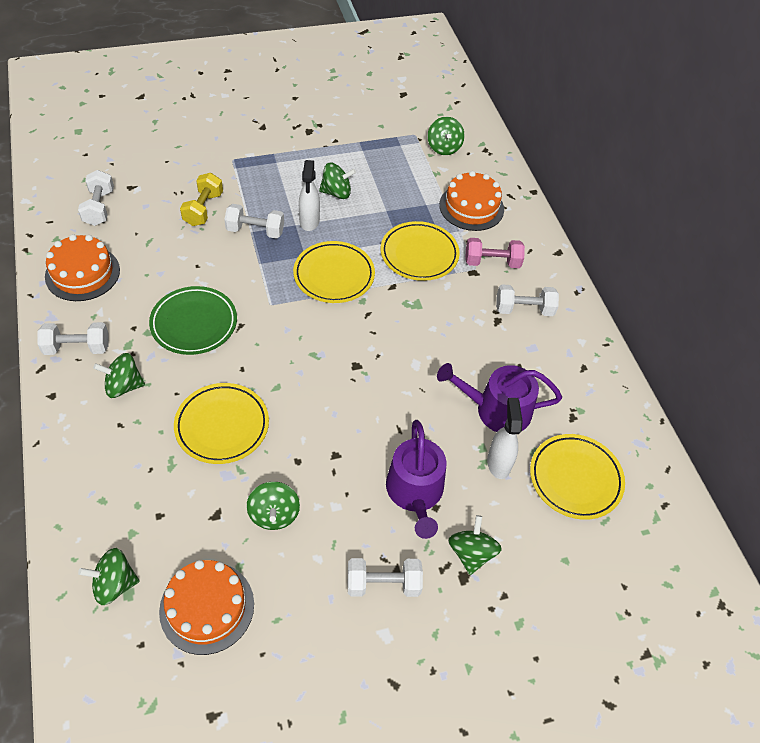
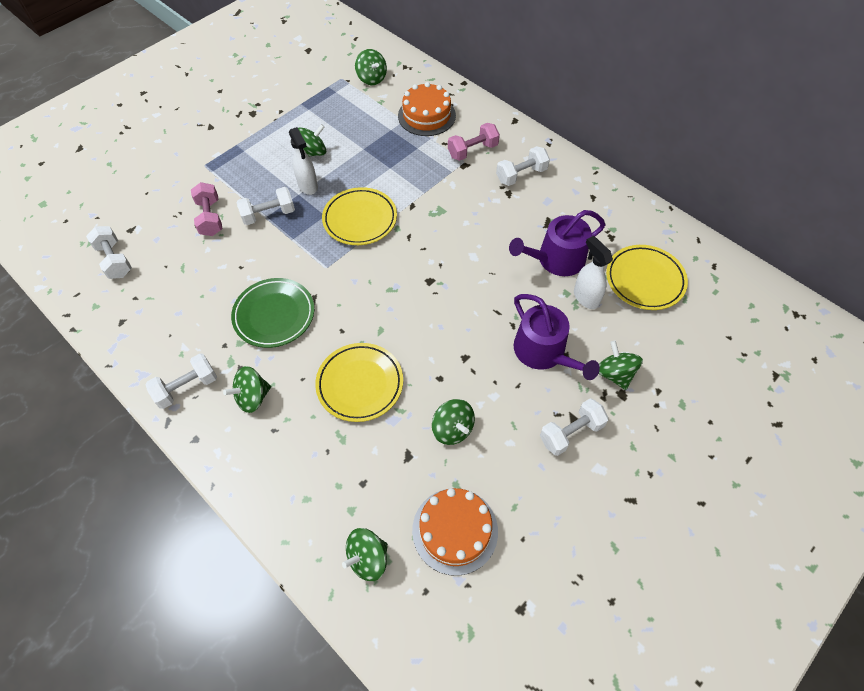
camera: 25 degrees left, 5 degrees up
(82, 273) = (143, 323): orange cake -> none
(203, 209) = (210, 218): yellow dumbbell -> pink dumbbell
(419, 254) = (414, 171): yellow plate -> none

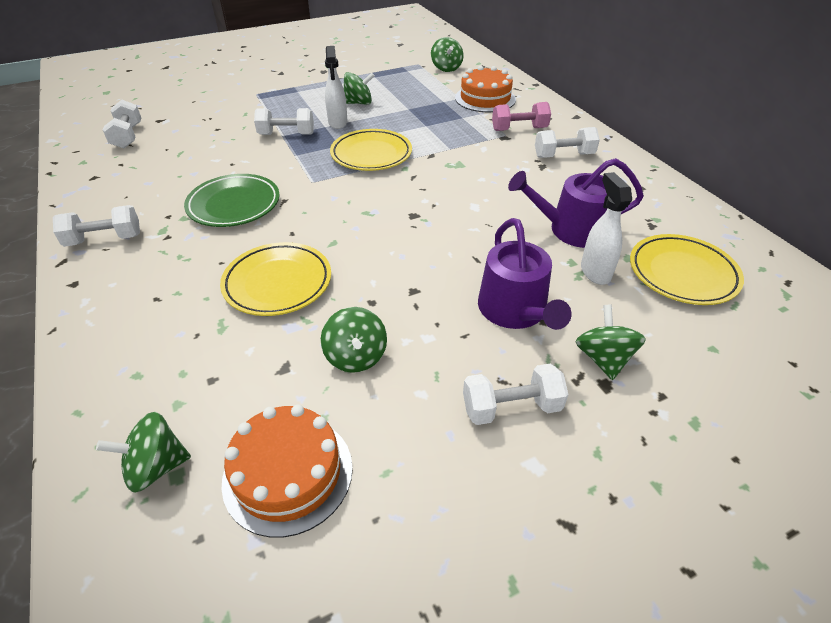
camera: 20 degrees right, 15 degrees down
(210, 218) = (233, 126): pink dumbbell -> none
(252, 397) = (159, 264): green spinning top -> none

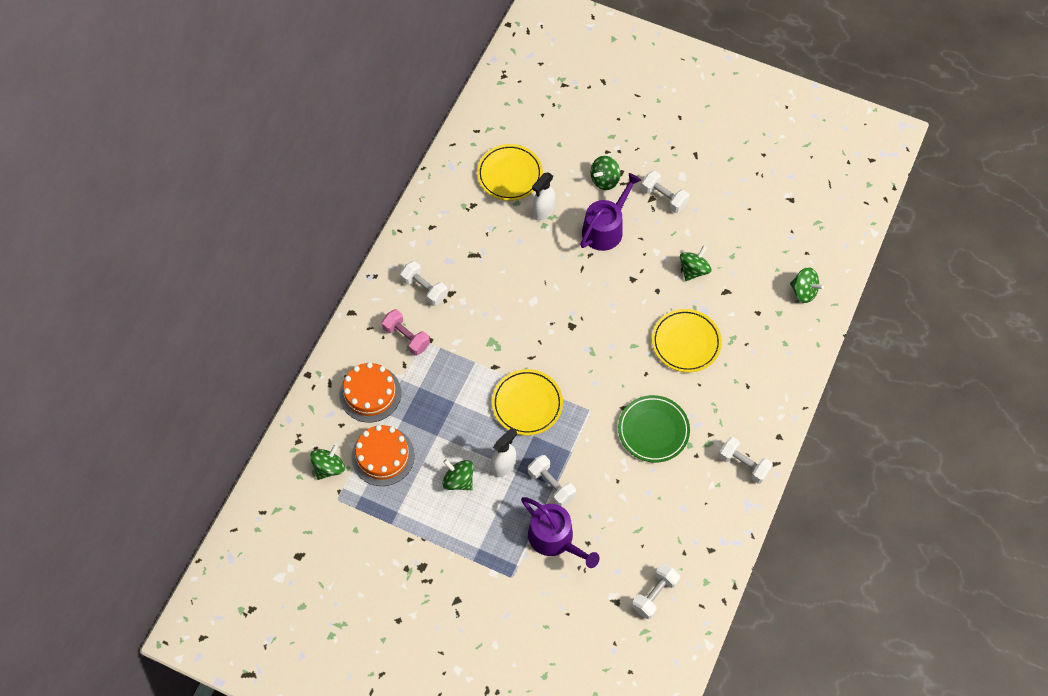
camera: 130 degrees left, 20 degrees up
(288, 473) = (762, 248): orange cake -> orange cake (383, 456)
(572, 230) = (513, 239): purple watering can -> purple watering can (555, 538)

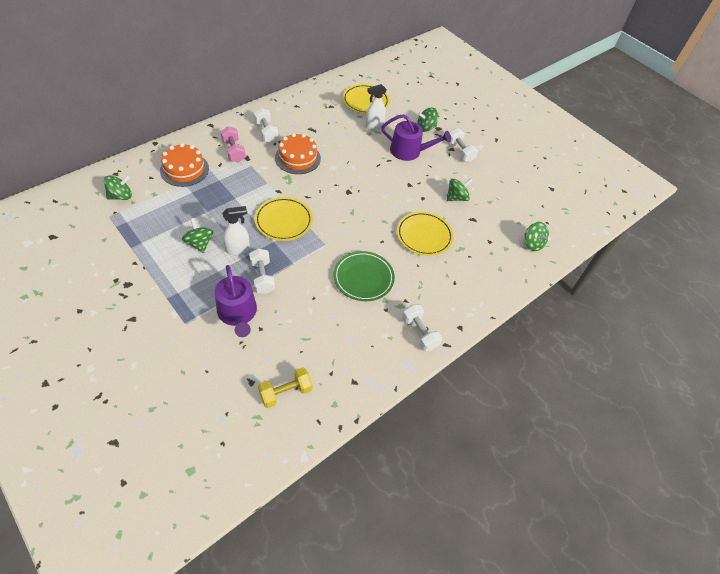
camera: 20 degrees right, 10 degrees down
(383, 456) = (161, 206): orange cake -> orange cake (298, 158)
(605, 228) = (409, 151): purple watering can -> purple watering can turned 45 degrees clockwise
(654, 594) = (286, 392): white dumbbell -> yellow dumbbell

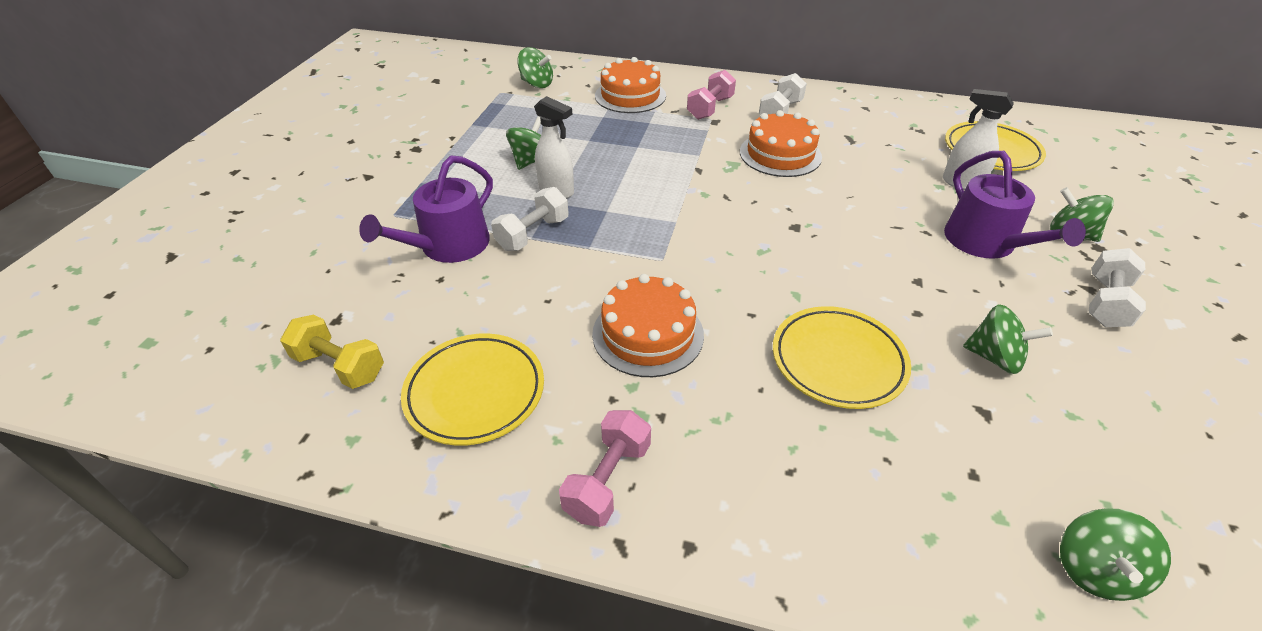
camera: 60 degrees right, 10 degrees down
(283, 221) = (653, 200): yellow plate -> yellow plate (475, 392)
(363, 278) = (648, 334): green plate -> orange cake
(419, 333) = (607, 480): white dumbbell -> pink dumbbell

